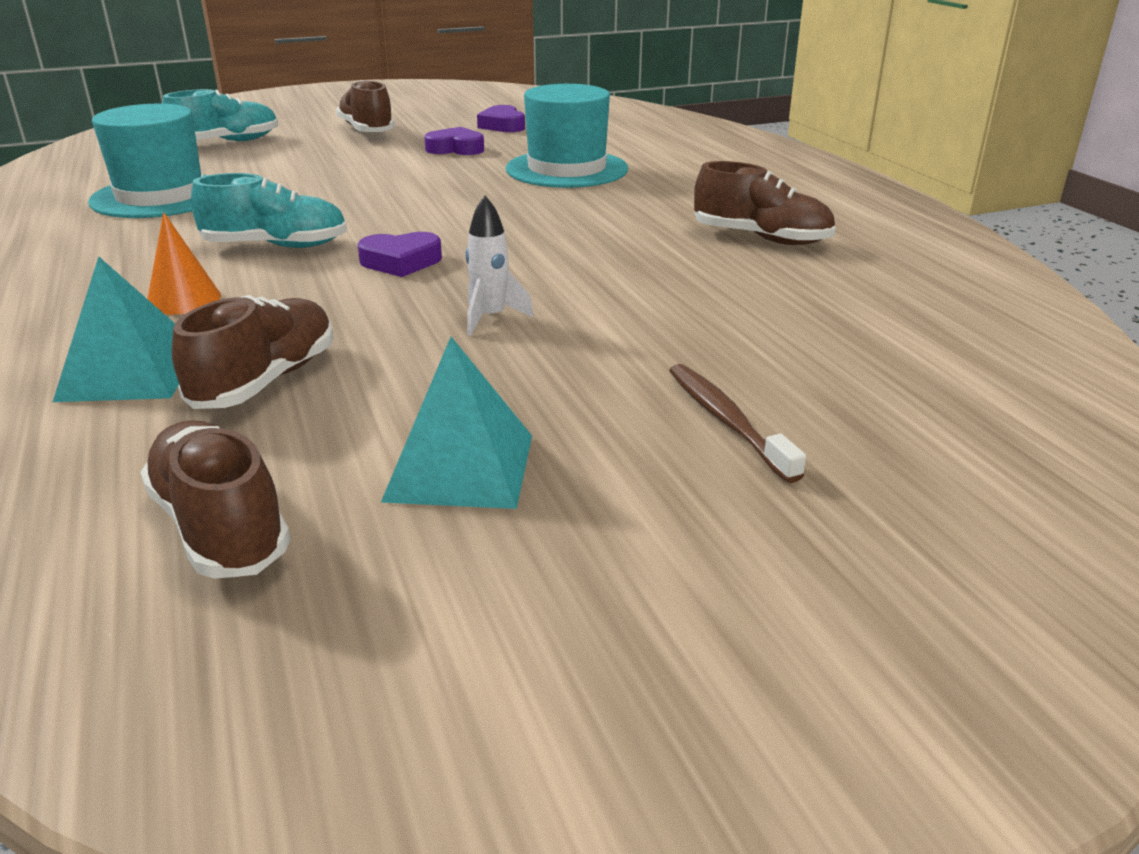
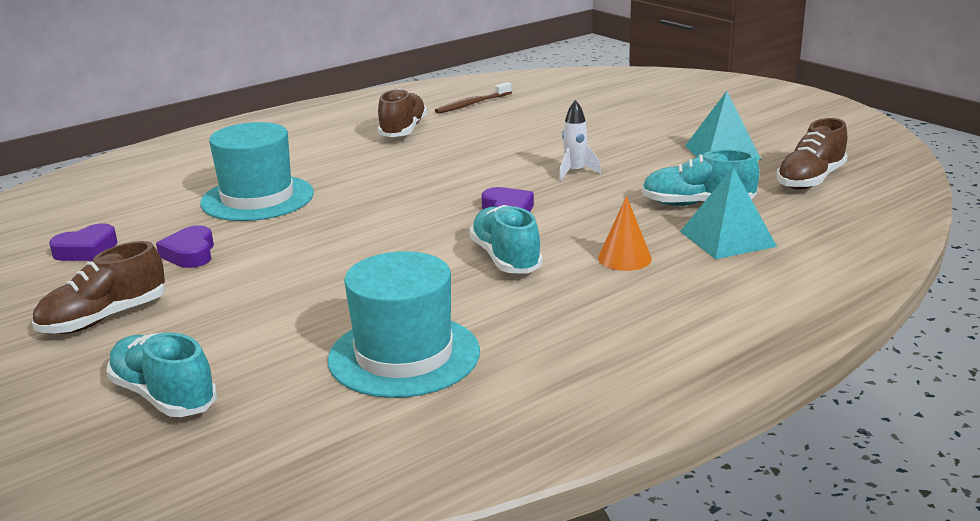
camera: 105 degrees left, 5 degrees down
(266, 380) = (697, 204): brown shoe -> turquoise shoe
(726, 421) = (636, 119): brown toothbrush -> brown toothbrush (472, 104)

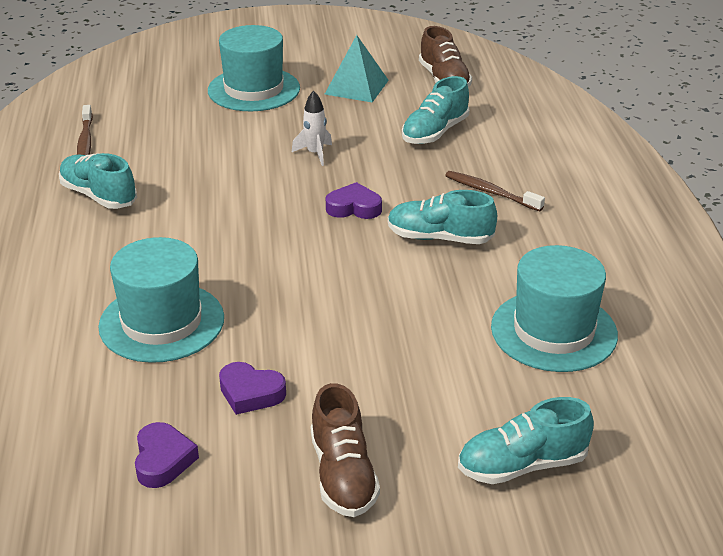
camera: 60 degrees left, 10 degrees up
(403, 130) = (98, 196): brown shoe -> turquoise shoe
(624, 258) = (491, 192): orange cone -> brown toothbrush
(644, 123) = (254, 89): none -> turquoise hat
(727, 239) = (501, 145): turquoise pyramid -> none

